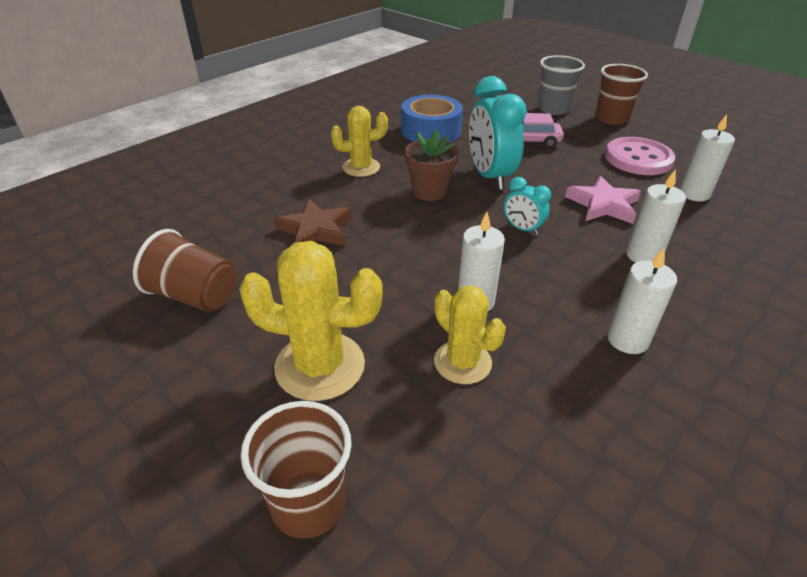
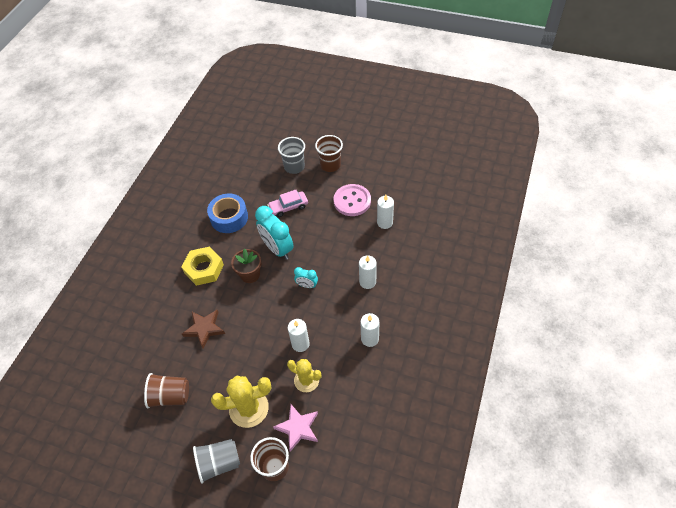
camera: 20 degrees left, 15 degrees up
(197, 441) = (219, 463): none -> grey cup
(361, 167) = (204, 269): yellow cactus -> yellow nut
(603, 205) = (342, 250): pink star -> pink star (298, 428)

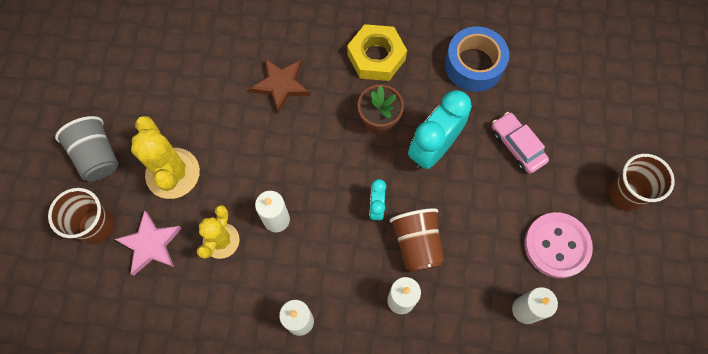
camera: 75 degrees right, 15 degrees up
(170, 396) = (180, 73): brown cup -> brown cup (417, 244)
(294, 167) = (603, 136): grey cup -> none

